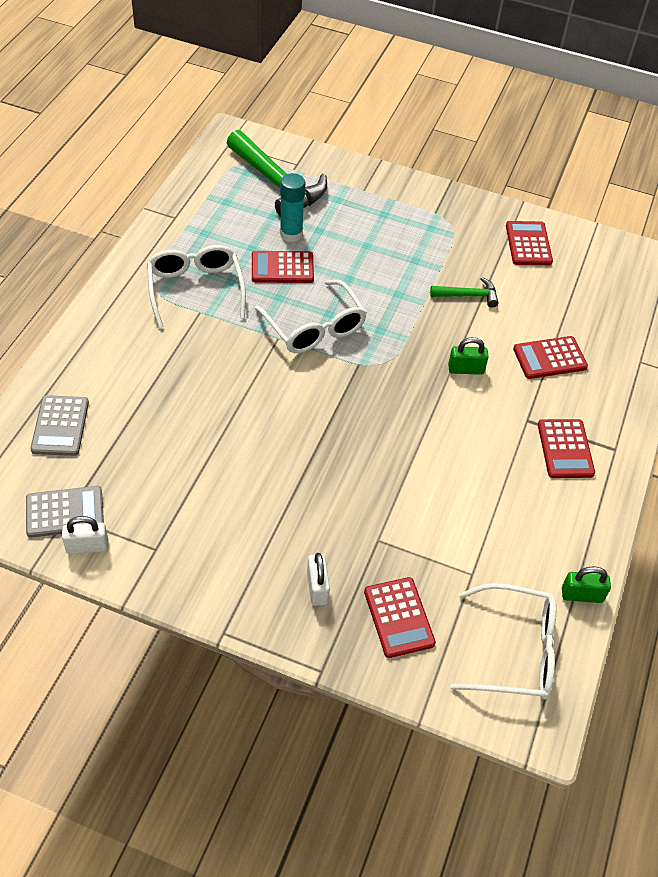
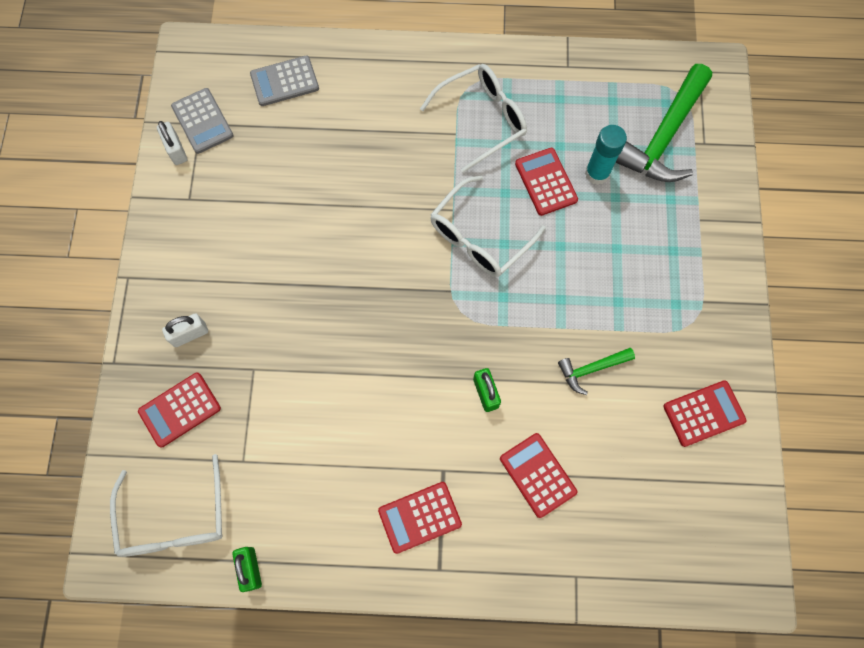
camera: 75 degrees right, 20 degrees up
(468, 295) = (591, 369): green hammer -> green hammer turned 90 degrees clockwise

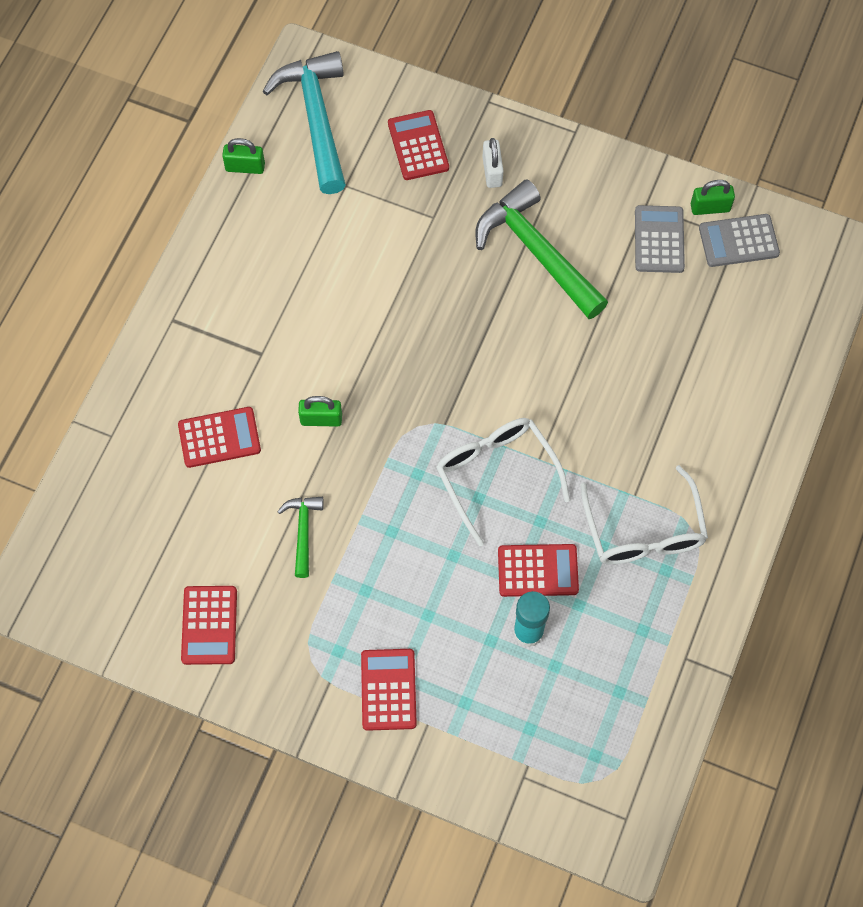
camera: 110 degrees right, 5 degrees down
(174, 519) = (316, 118): white glasses -> turquoise hammer
(176, 150) = (710, 207): white padlock -> green padlock
(284, 81) = (764, 336): grey calculator -> grey calculator (659, 239)
(420, 517) = (227, 318): red calculator -> red calculator (388, 689)
(664, 137) = (549, 731): green hammer -> green hammer (536, 251)

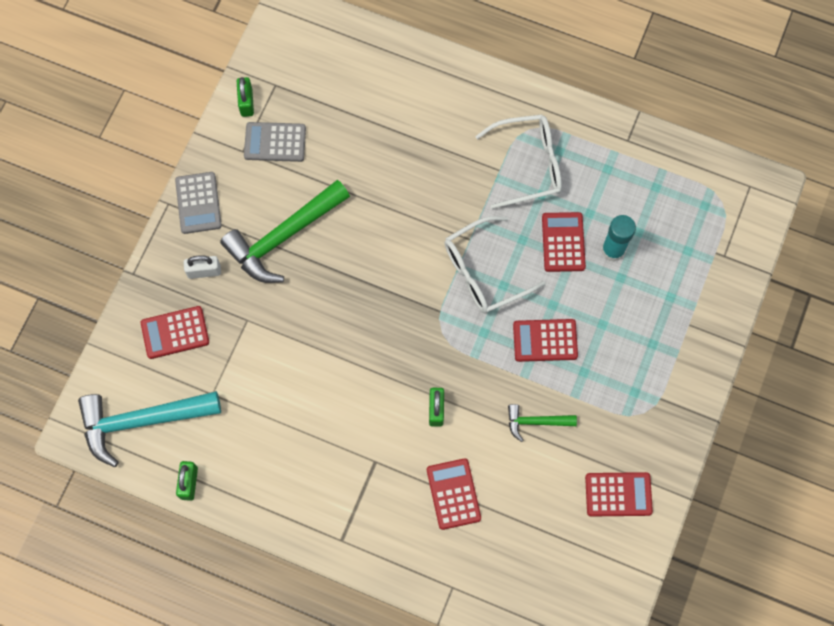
camera: 90 degrees left, 5 degrees up
(388, 689) = (663, 353): red calculator -> red calculator (545, 340)
(738, 241) = (278, 83): grey calculator -> grey calculator (198, 203)

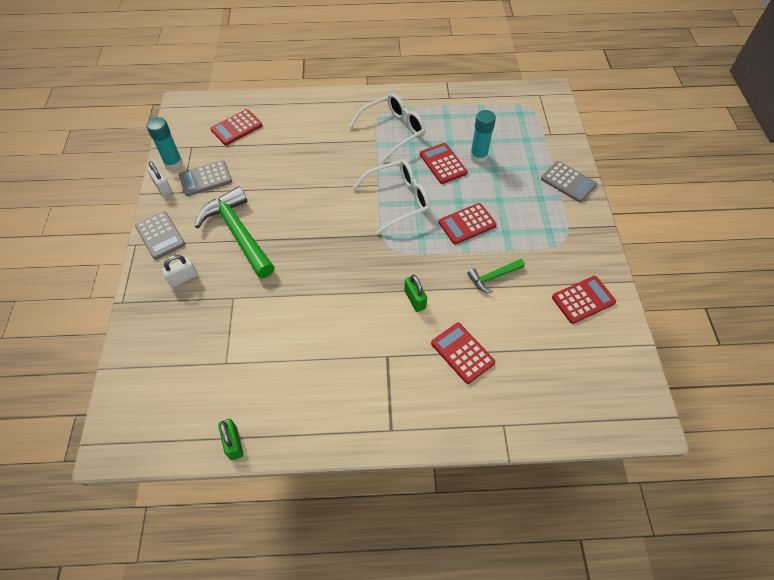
camera: 25 degrees left, 15 degrees down
(141, 421) = (169, 411): turquoise hammer -> none
(175, 332) = (175, 330): red calculator -> red calculator (236, 128)
(223, 134) = (163, 187): none -> white padlock
(246, 102) = (173, 163): green padlock -> turquoise glue stick
(283, 237) = (238, 233): green hammer -> green hammer turned 120 degrees clockwise
(483, 272) = (399, 200): white glasses -> white glasses turned 150 degrees counterclockwise
(700, 336) = (568, 182): none -> grey calculator

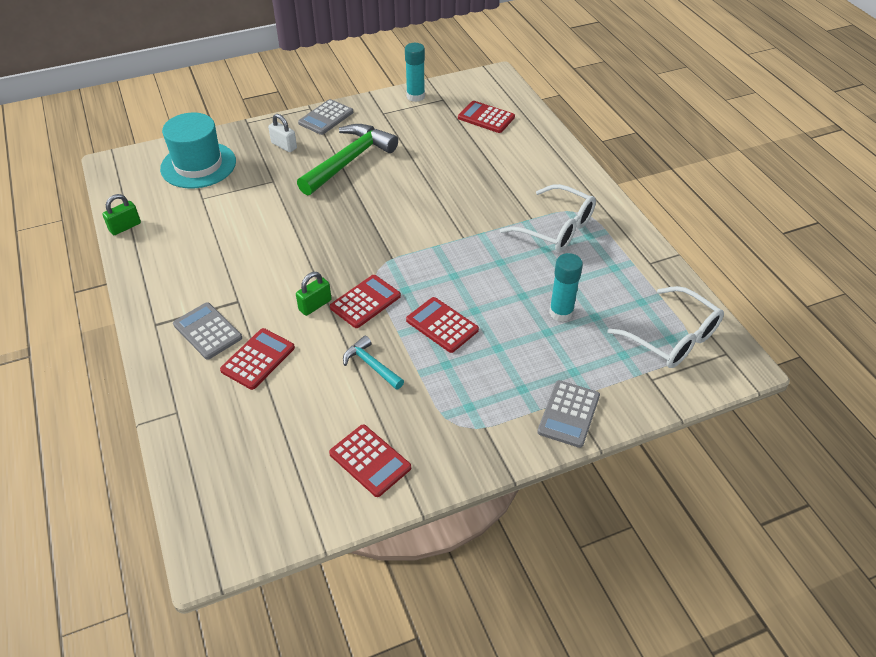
camera: 70 degrees right, 10 degrees down
(163, 187) = (383, 100): white padlock -> none
(168, 358) = (198, 165): none -> turquoise hat
(205, 178) = (407, 120): grey calculator -> grey calculator (207, 331)
(399, 200) = (449, 259): white glasses -> white glasses (673, 338)
(443, 163) = (528, 283): red calculator -> red calculator (365, 302)
(493, 277) = (371, 365): green hammer -> turquoise hammer

